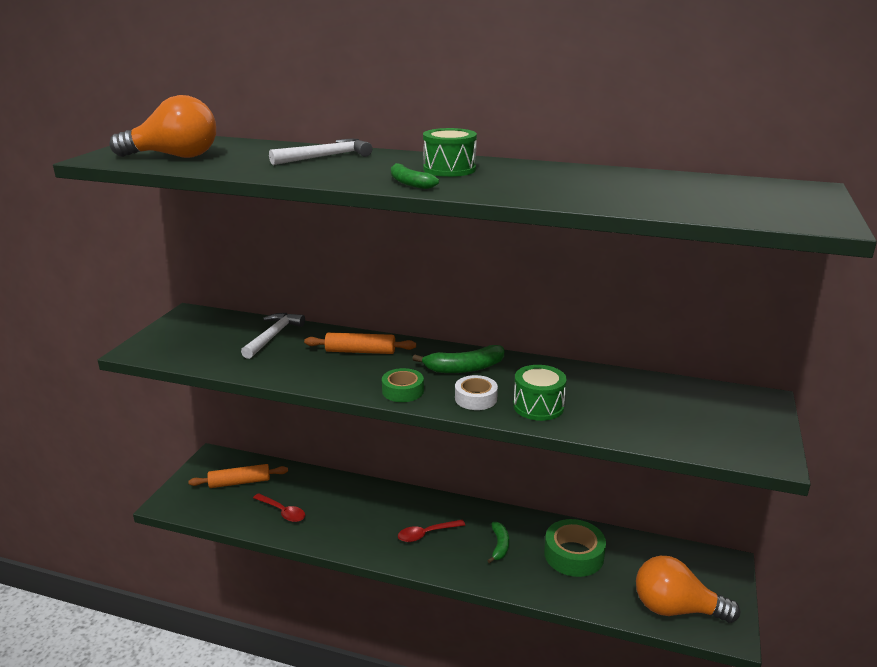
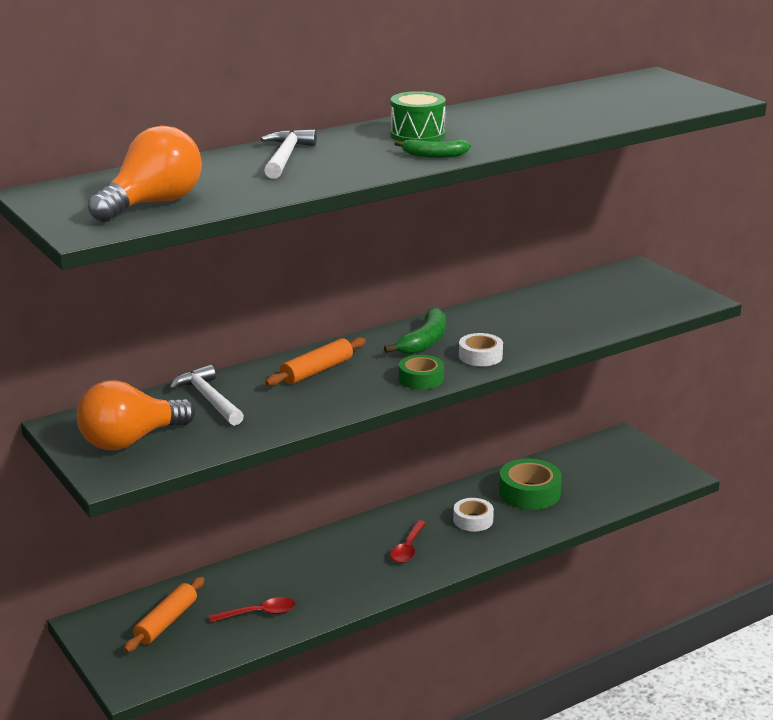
camera: 50 degrees left, 0 degrees up
(499, 546) = (473, 520): green banana -> white tape
(538, 406) = (529, 339): green drum -> none
(675, 609) = (637, 483): orange light bulb -> orange light bulb (130, 440)

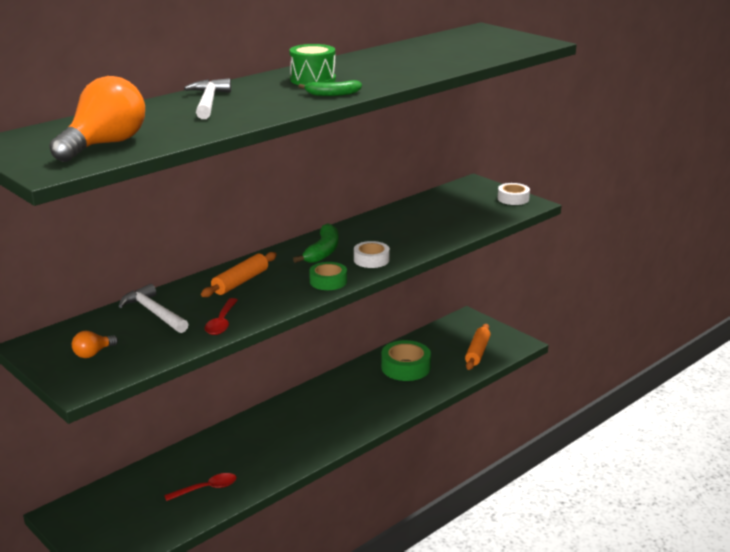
camera: 10 degrees left, 0 degrees up
(130, 440) = (93, 353): orange light bulb -> orange light bulb, size x0.46
(166, 622) = (128, 505): orange rolling pin -> orange rolling pin (477, 352)
(408, 548) = (318, 421): red spoon -> red spoon (222, 322)
(473, 520) = (366, 393): white tape -> white tape (513, 199)

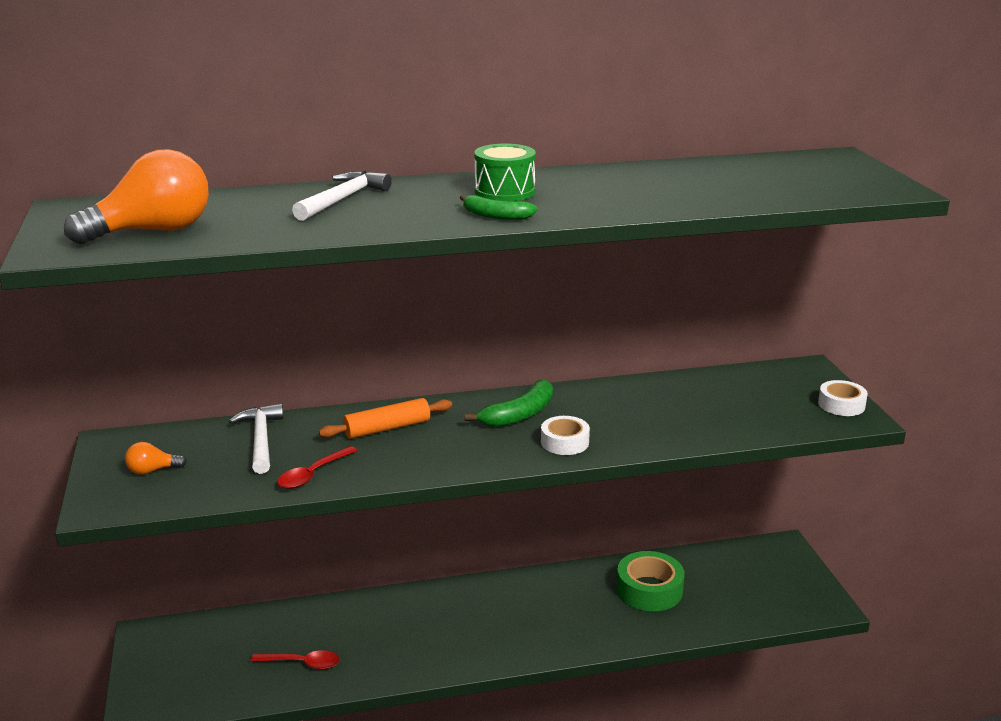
camera: 30 degrees right, 0 degrees up
(328, 281) = (483, 456): green tape -> none
(477, 352) = (759, 600): orange rolling pin -> none

